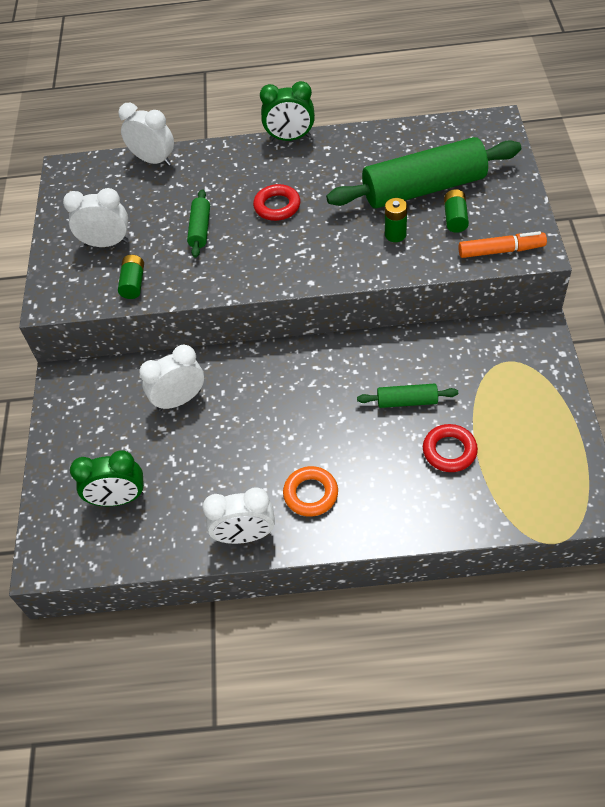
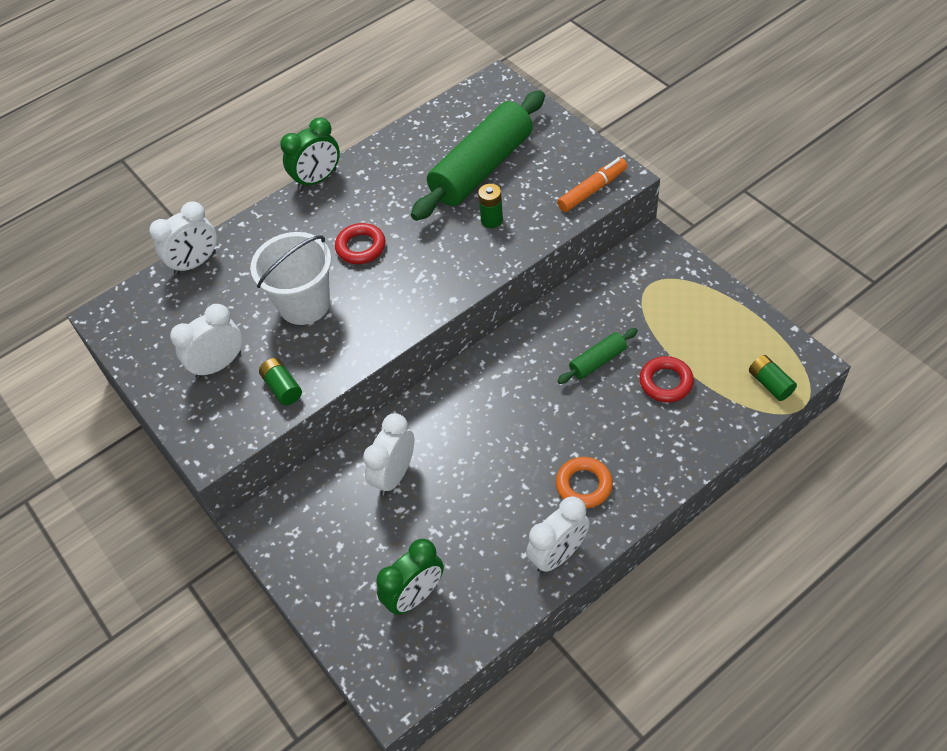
camera: 35 degrees left, 0 degrees up
(153, 160) = (195, 263): white clock -> white clock turned 150 degrees clockwise
(200, 229) = (304, 304): green rolling pin -> white bucket
(455, 218) = (531, 181): green battery -> green battery (770, 384)

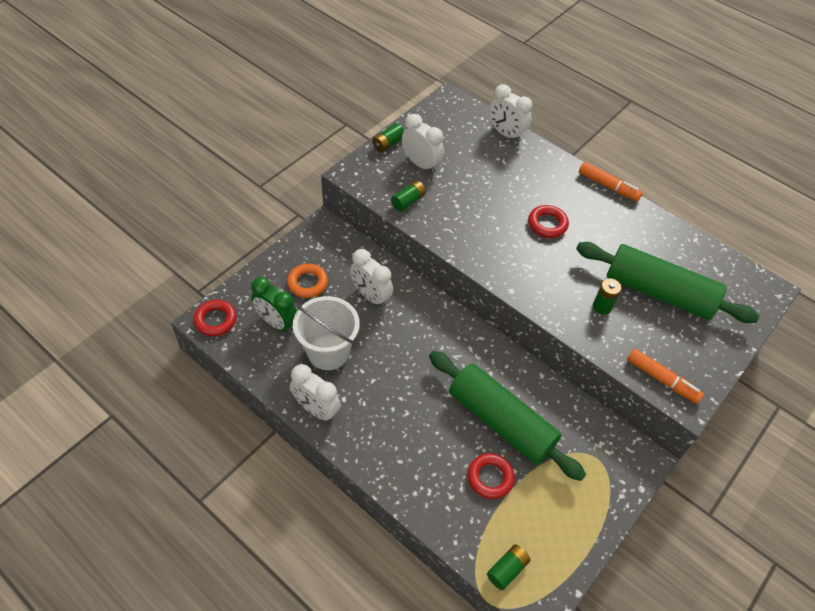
camera: 70 degrees right, 0 degrees up
(166, 400) = (388, 144): none -> green battery
(304, 304) = (484, 200): white bucket -> white bucket (328, 352)
(317, 179) = (608, 186): green clock -> orange marker
(394, 475) = (371, 296): white clock -> white clock turned 150 degrees counterclockwise
(395, 680) = (215, 320): none -> red ring
(584, 485) = (379, 421): orange ring -> orange ring (307, 283)
(597, 361) = (500, 422): green rolling pin -> green rolling pin, size x2.21

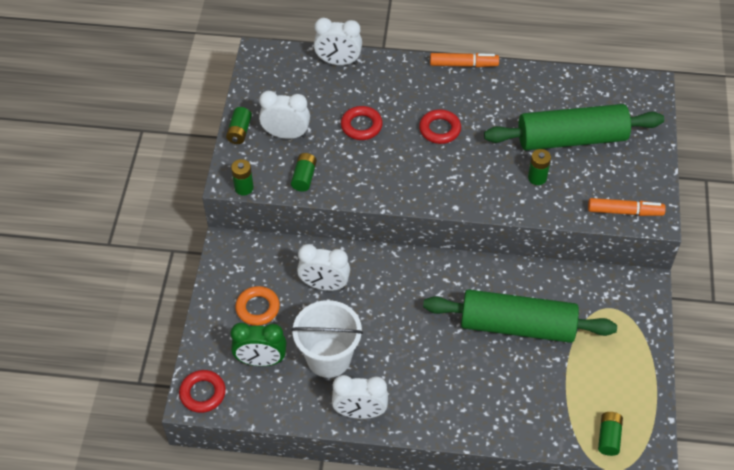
camera: 30 degrees left, 0 degrees up
(356, 184) = (244, 188): none -> green battery
(490, 478) = (543, 376): red ring -> red ring (361, 126)

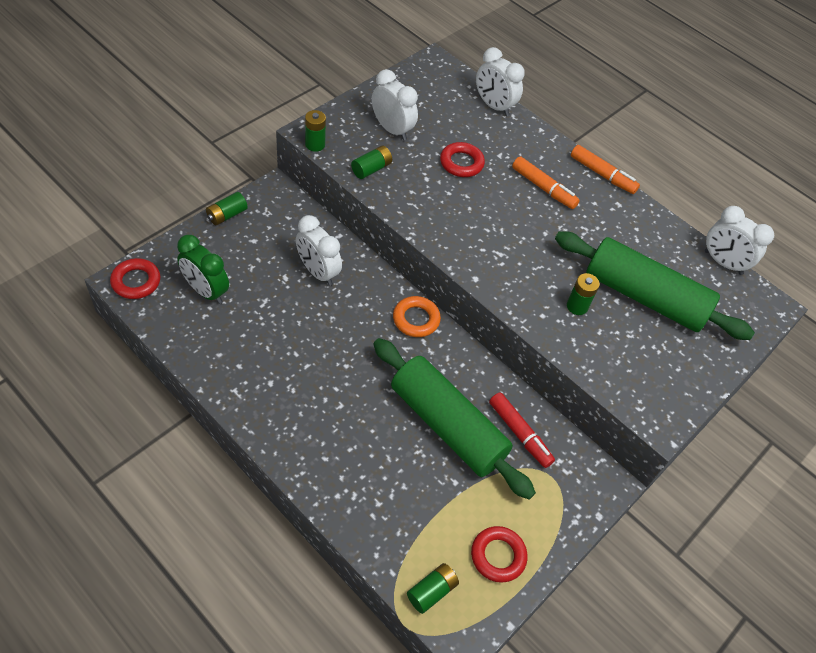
camera: 30 degrees right, 0 degrees up
(239, 131) = (357, 104): green battery -> green battery (227, 215)
(257, 308) = (247, 251): orange ring -> orange ring (416, 319)
(328, 358) = (260, 329): white bucket -> none
(360, 412) = (237, 391): white clock -> white clock (723, 262)
(440, 129) = (527, 209): red ring -> red ring (498, 556)
(566, 295) = (519, 433): none -> red marker
(624, 211) = (634, 393): orange marker -> orange marker (543, 188)

